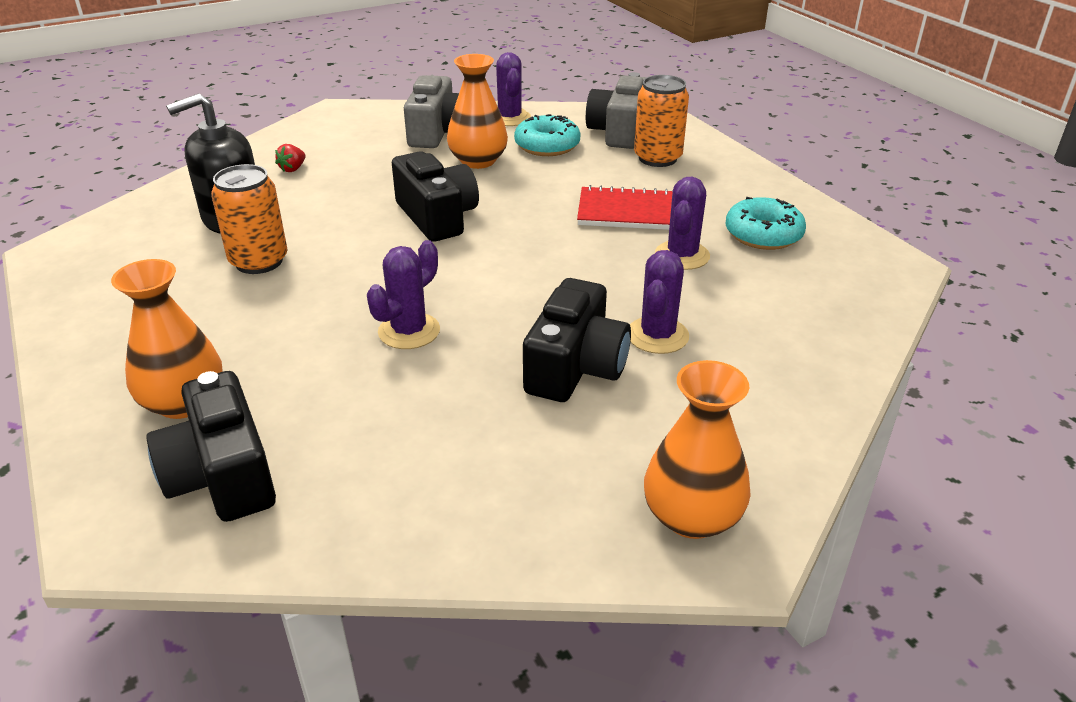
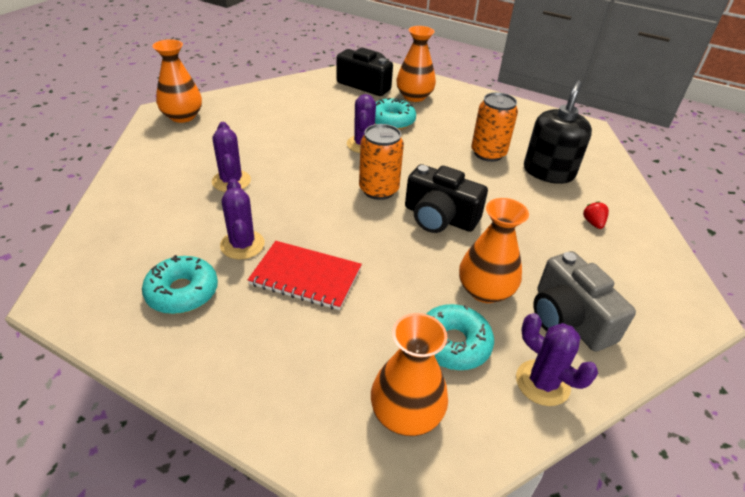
camera: 145 degrees right, 5 degrees up
(307, 359) = (391, 121): none -> turquoise donut
(576, 367) = (266, 153): black camera -> none
(619, 132) = (406, 413): grey camera -> orange vase
(632, 212) = (306, 277): red notebook -> red notebook turned 45 degrees clockwise
(657, 158) = (329, 373): orange can -> orange can (378, 190)

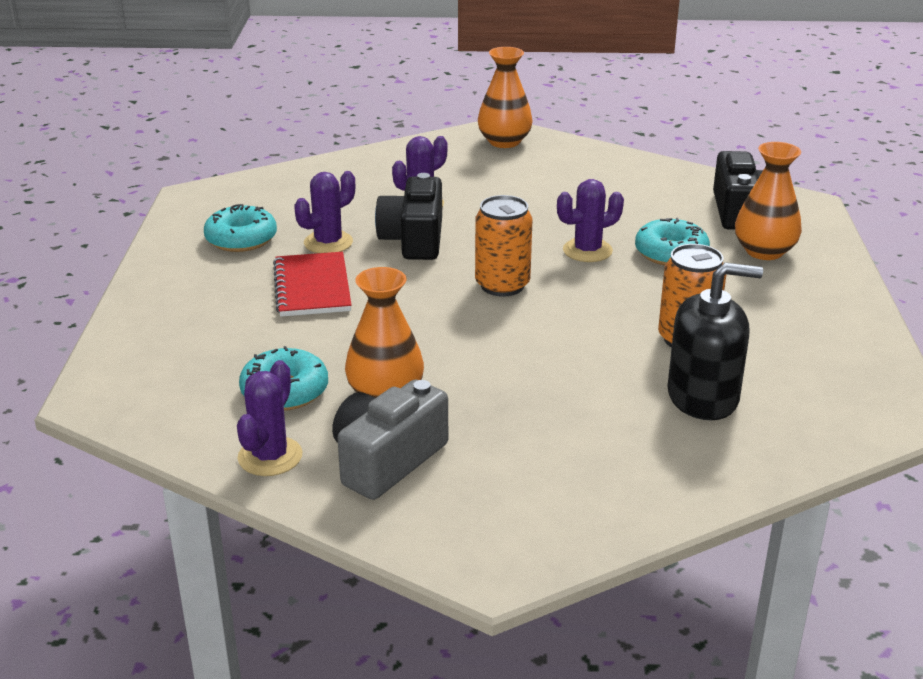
camera: 65 degrees right, 10 degrees down
(406, 413) = (178, 385): orange vase -> none
(439, 217) = (492, 336): black camera -> black camera (414, 239)
(593, 223) = (611, 454): red strawberry -> none

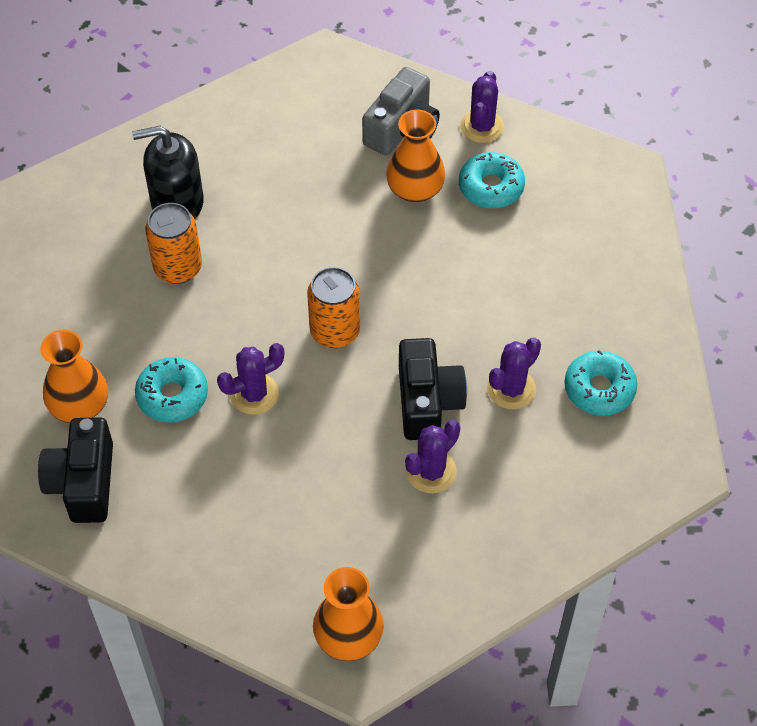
camera: 175 degrees right, 25 degrees up
(312, 287) = (506, 316): red notebook -> none

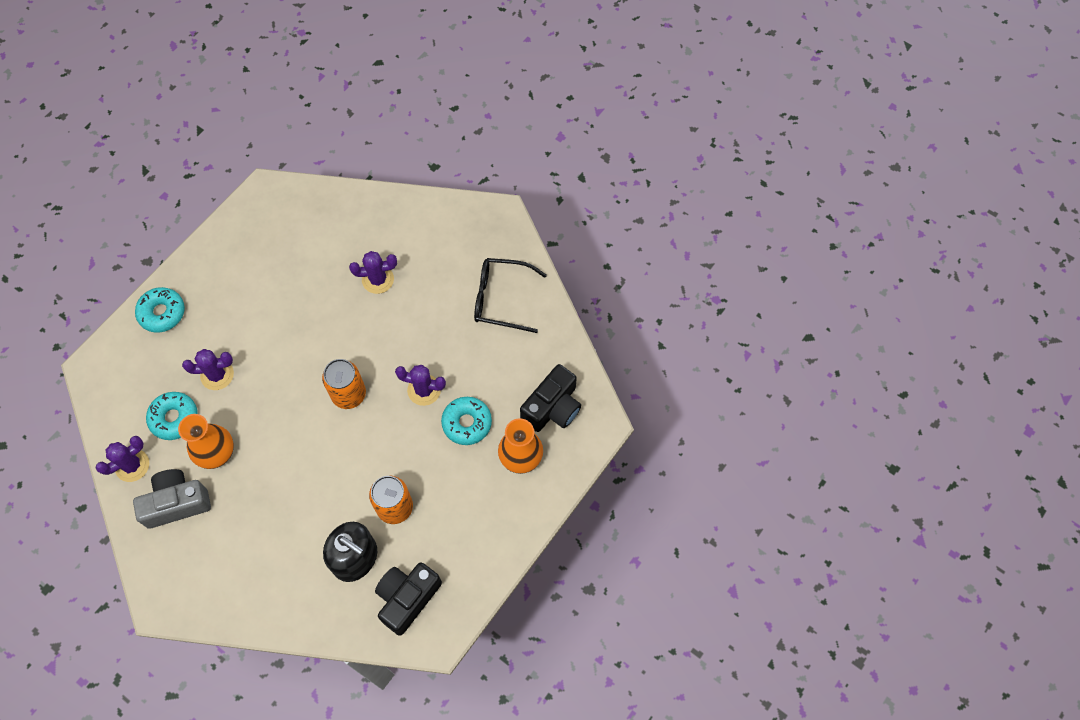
camera: 140 degrees left, 10 degrees up
(258, 561) = (500, 298): none -> black glasses
(348, 637) = (490, 233): orange vase -> none
(427, 401) = (342, 316): black camera -> black camera (407, 598)
(511, 389) = (296, 291): purple cactus -> purple cactus (217, 375)
(599, 389) = (255, 257): turquoise donut -> turquoise donut (162, 313)

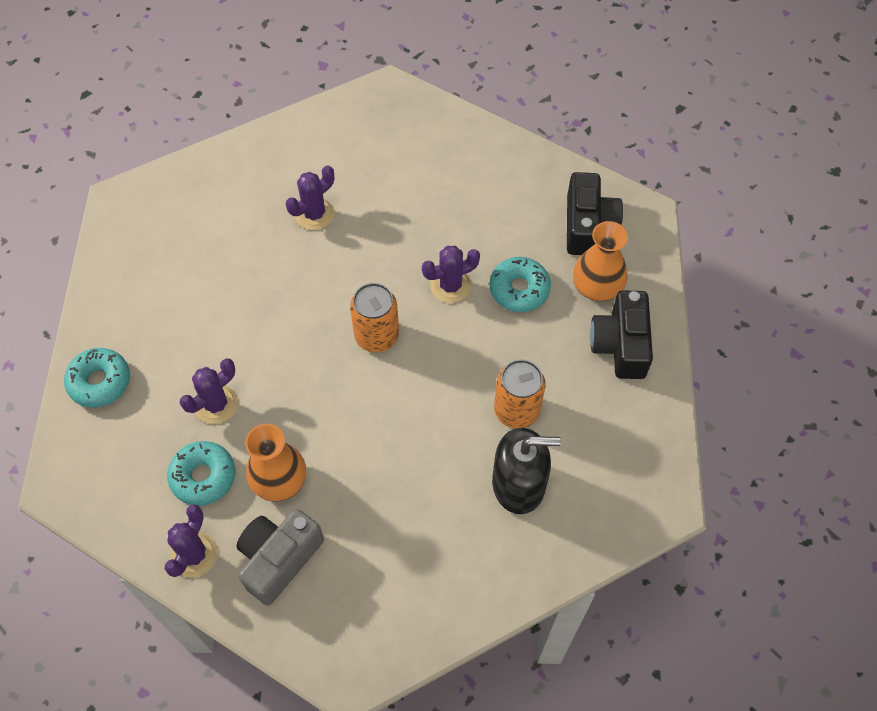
camera: 35 degrees left, 5 degrees down
(407, 598) = (604, 486): black camera -> black camera (620, 345)
(500, 298) = (453, 161): black glasses -> none

